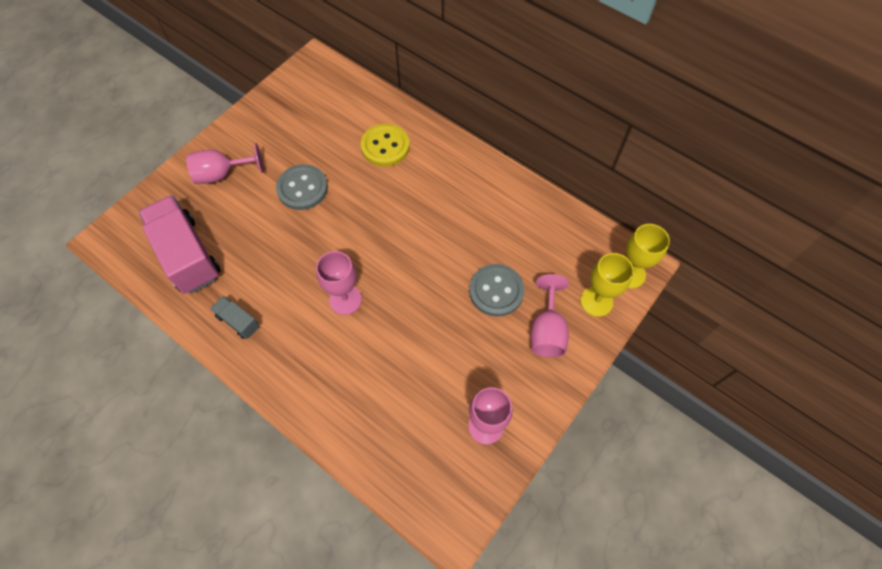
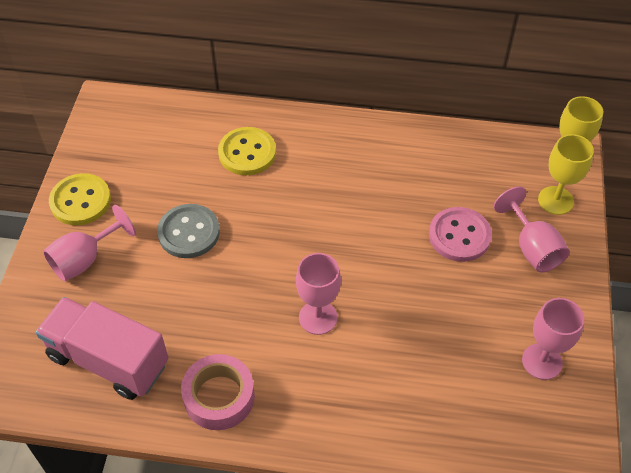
camera: 30 degrees left, 10 degrees down
(238, 321) = (219, 397): grey truck -> pink tape
(248, 129) = (80, 201): none -> yellow button
(496, 291) = (459, 236): grey button -> pink button

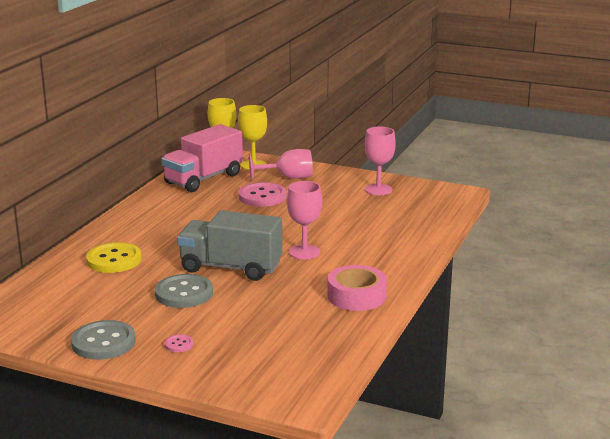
camera: 75 degrees left, 30 degrees down
(80, 201) = (103, 342): yellow button -> grey button
(85, 259) = (179, 344): pink goblet -> pink button
(108, 360) = (298, 340): pink truck -> pink truck (203, 179)
(257, 256) = (231, 267): none -> grey truck

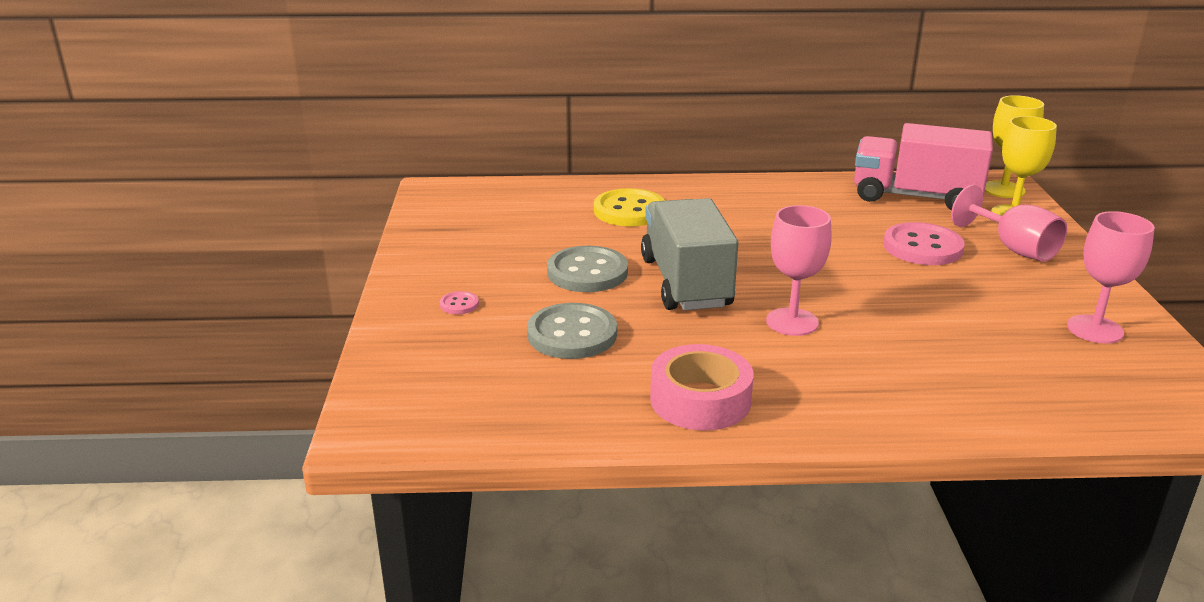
camera: 65 degrees right, 5 degrees up
(103, 342) = (434, 261): grey button -> grey button (572, 334)

